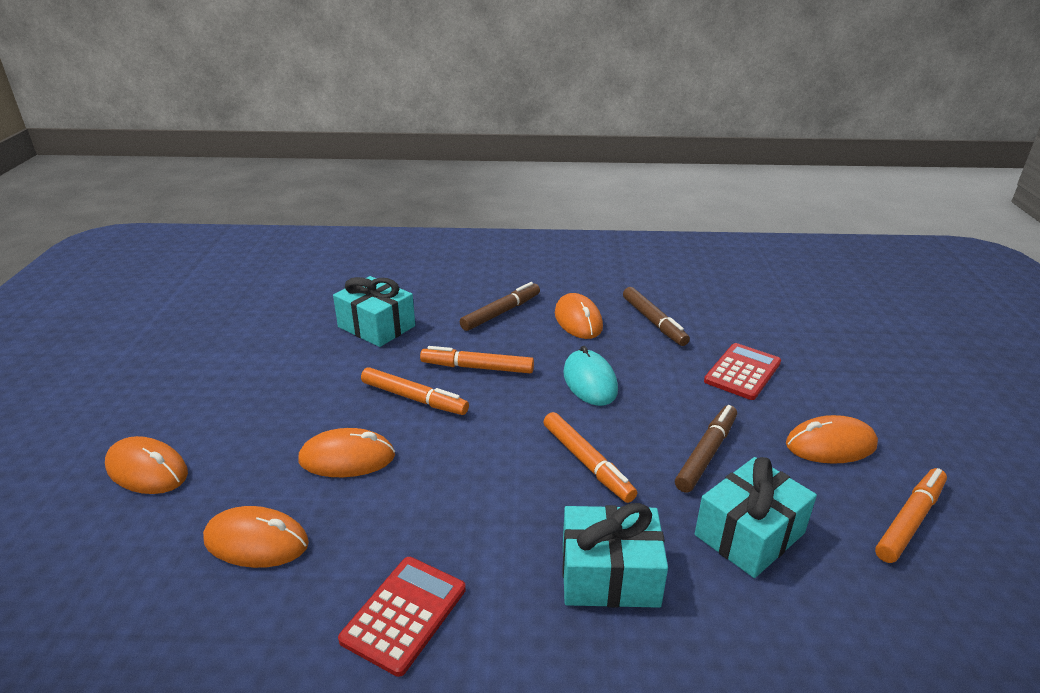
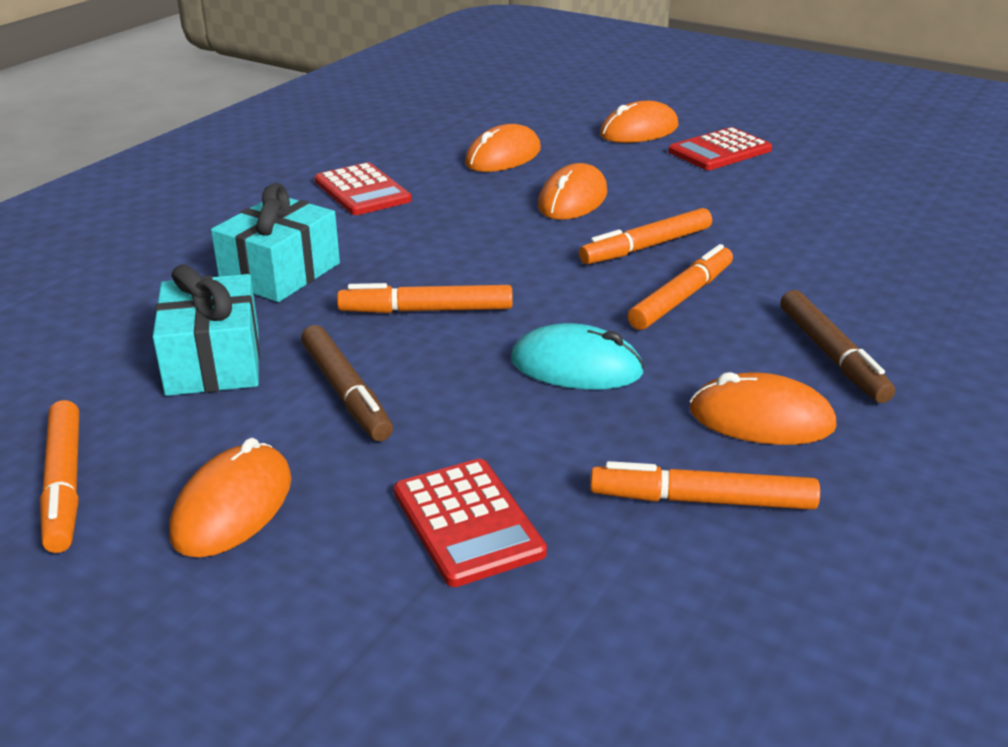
camera: 120 degrees right, 0 degrees up
(194, 410) = (719, 151): none -> red calculator
(376, 326) = (842, 256): turquoise gift -> none
(653, 322) = (702, 500): brown marker -> orange marker

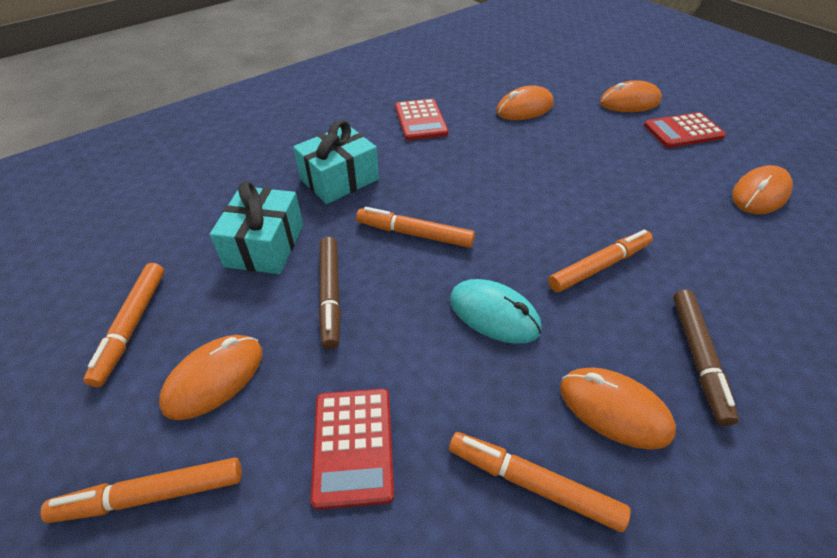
camera: 20 degrees right, 15 degrees up
(572, 200) = (556, 156): orange mouse -> orange mouse (759, 194)
(646, 247) = (592, 211): orange marker -> orange marker (151, 494)

